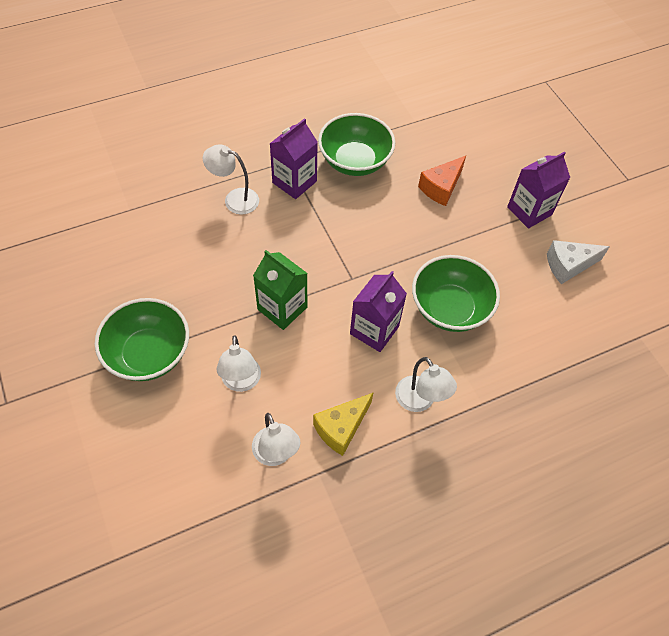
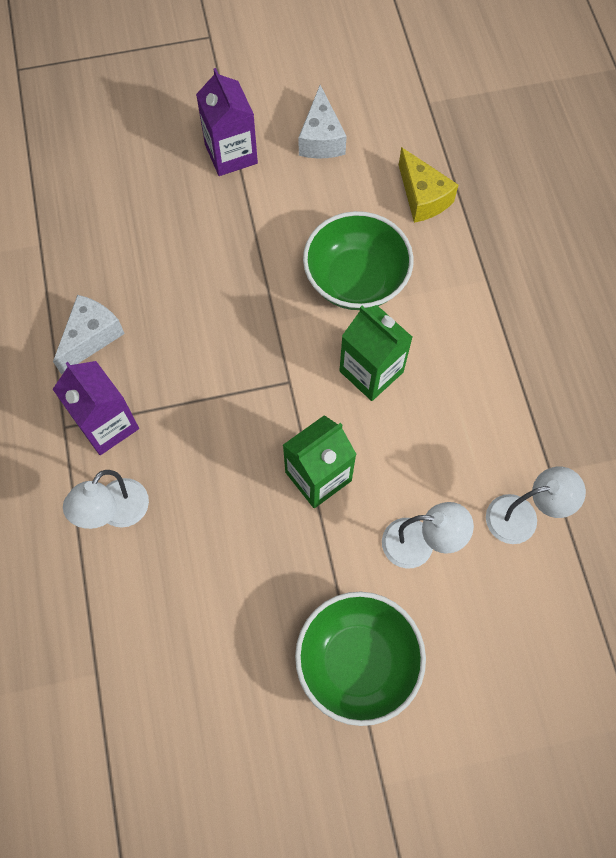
camera: 75 degrees left, 10 degrees up
(341, 428) = (497, 436): yellow cheese -> yellow cheese (423, 197)
(355, 161) = (91, 337): green bowl -> white cheese
(374, 330) = (371, 371): purple carton -> green carton
(419, 401) = (475, 343): white lamp -> none
(441, 188) = (168, 242): orange cheese -> none

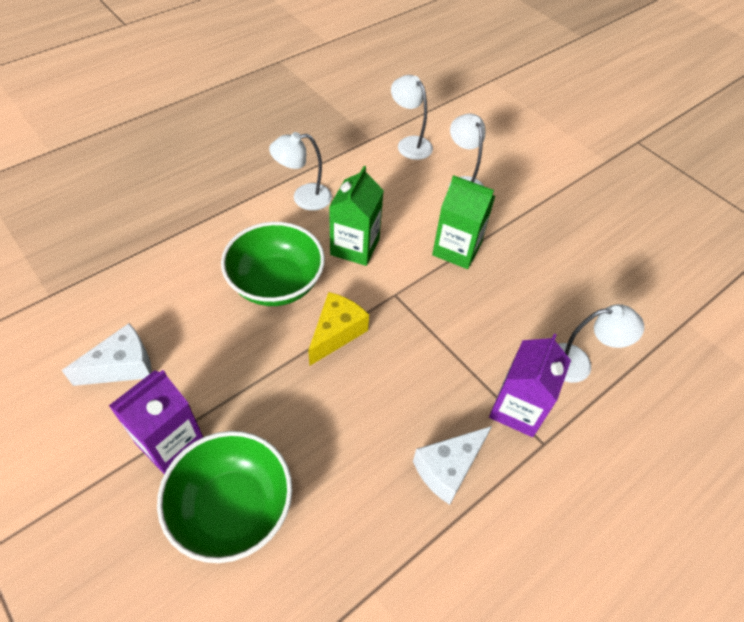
camera: 120 degrees left, 15 degrees down
(91, 337) = (448, 468): white cheese -> white cheese turned 45 degrees counterclockwise
(357, 661) = (556, 190): green bowl -> green bowl (232, 508)
(423, 197) = (168, 265): yellow cheese -> yellow cheese (336, 333)
(469, 350) = (304, 198): none -> white lamp

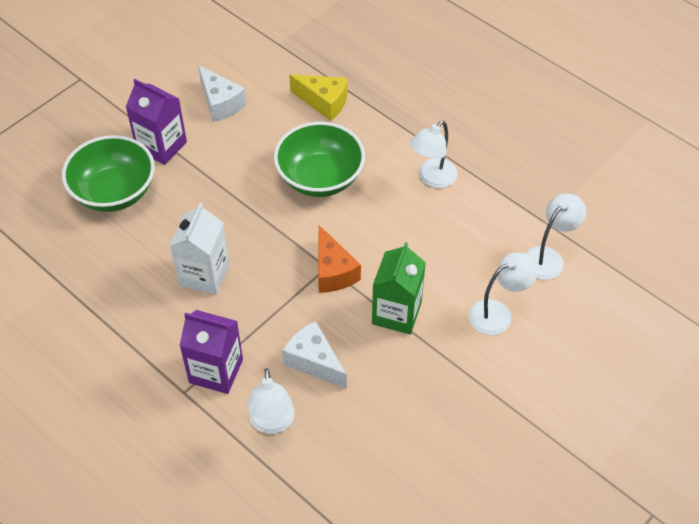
camera: 85 degrees right, 0 degrees up
(304, 198) = (432, 179): white lamp -> white lamp turned 120 degrees counterclockwise
(336, 333) = (274, 229): yellow cheese -> yellow cheese (324, 102)
(355, 247) = (378, 228): green carton -> none
(388, 409) = (204, 274): none -> white carton
(402, 290) = (333, 271): none -> orange cheese
(448, 468) = (154, 321): white cheese -> white cheese (314, 361)

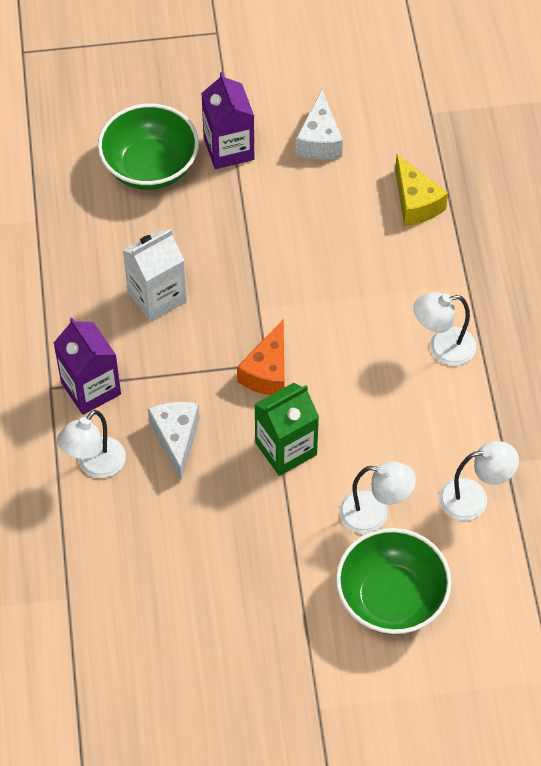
camera: 40 degrees right, 5 degrees up
(320, 178) = (340, 276): green bowl -> green bowl (391, 598)

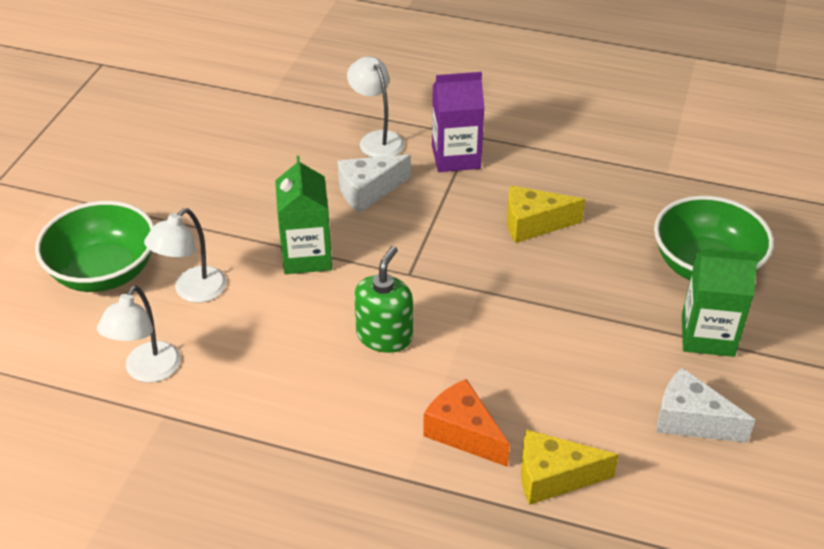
camera: 115 degrees right, 15 degrees down
(157, 297) = (533, 224): white carton -> yellow cheese
(176, 439) = (368, 191): white cheese -> white cheese turned 135 degrees clockwise
(229, 149) = (707, 335): purple carton -> green carton
(267, 372) = (399, 271): orange cheese -> orange cheese (463, 433)
(344, 352) = (384, 336): none -> green soap dispenser
(442, 348) = (337, 419): white lamp -> none

